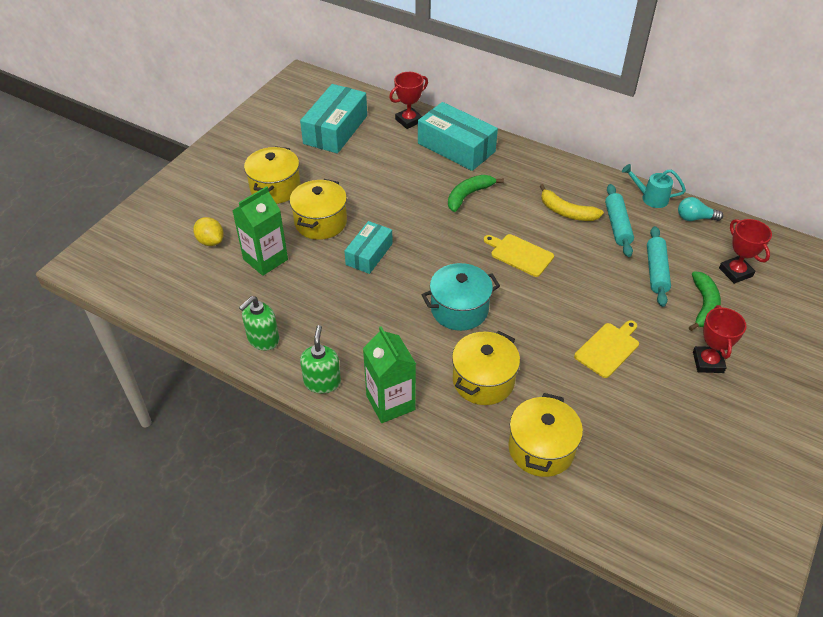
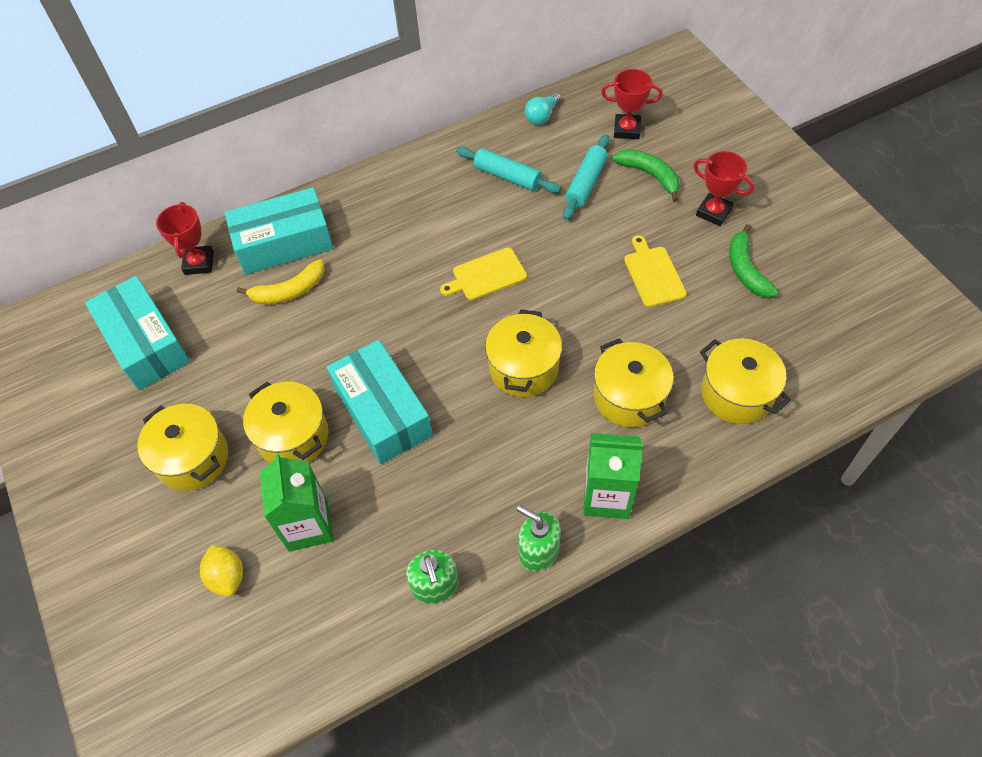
camera: 55 degrees left, 10 degrees up
(211, 241) = (227, 577): yellow lemon -> yellow lemon turned 75 degrees clockwise
(369, 254) = (383, 411): turquoise box -> turquoise box, size x1.63
(459, 309) = (523, 368): turquoise pot -> yellow pot
(468, 195) = (367, 272): green banana -> green banana (745, 269)
(566, 212) = (458, 204): yellow banana -> yellow banana (289, 291)
(650, 198) = (491, 131): turquoise watering can -> none
(656, 271) = (586, 183): turquoise rolling pin -> turquoise rolling pin turned 75 degrees clockwise

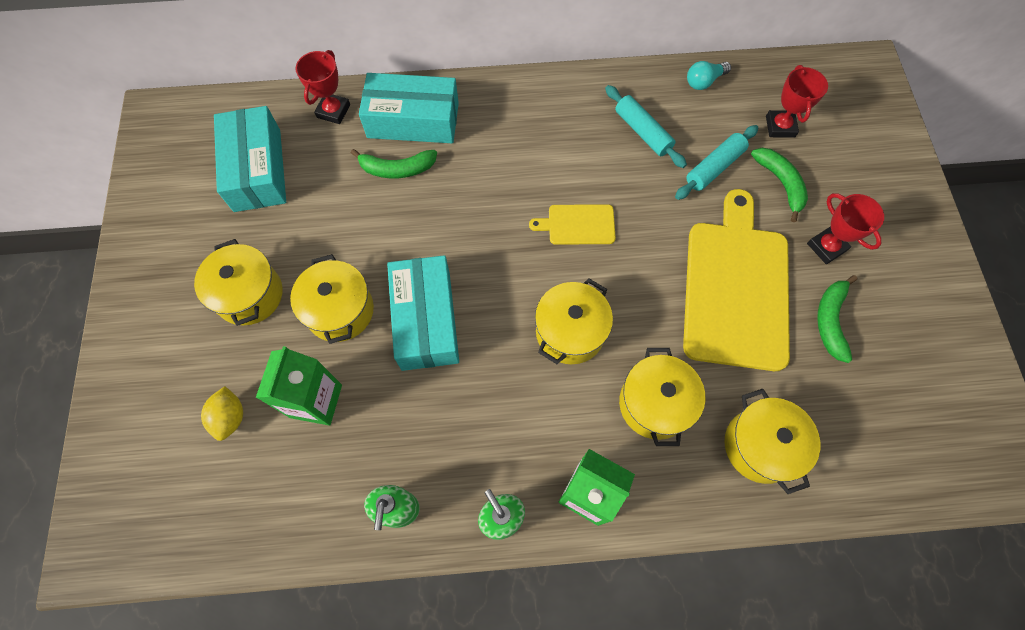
camera: 20 degrees right, 10 degrees up
(289, 291) = (397, 169): yellow banana -> green banana
(627, 130) = (780, 126): red trophy -> red trophy turned 60 degrees clockwise
(653, 274) = (736, 288): yellow cutting board -> yellow cutting board, size x2.19

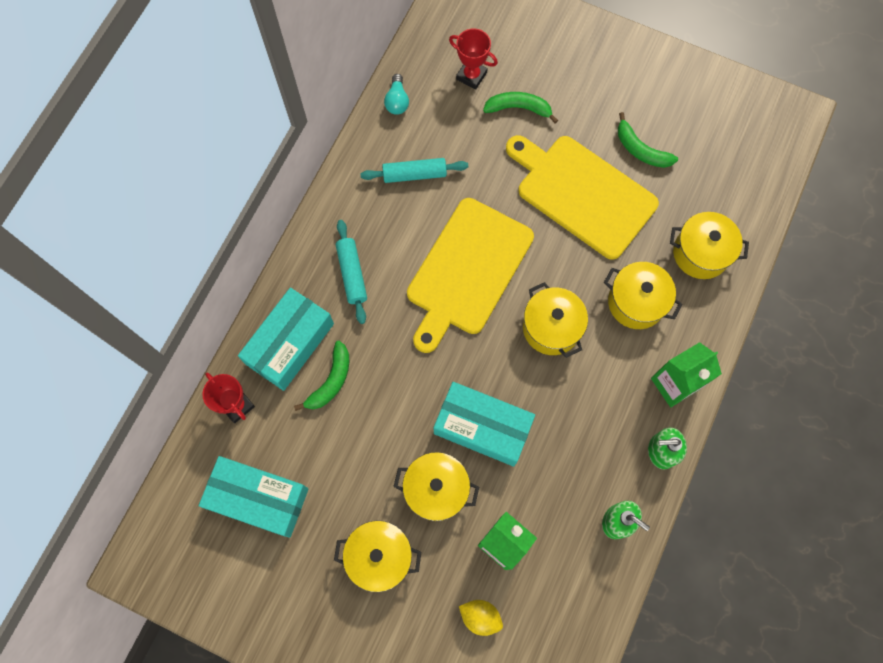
camera: 60 degrees left, 5 degrees up
(578, 224) = (467, 270): yellow cutting board -> yellow cutting board, size x2.19
(714, 167) = (477, 144): turquoise rolling pin -> turquoise rolling pin (352, 274)
(826, 247) = (586, 114): red trophy -> none

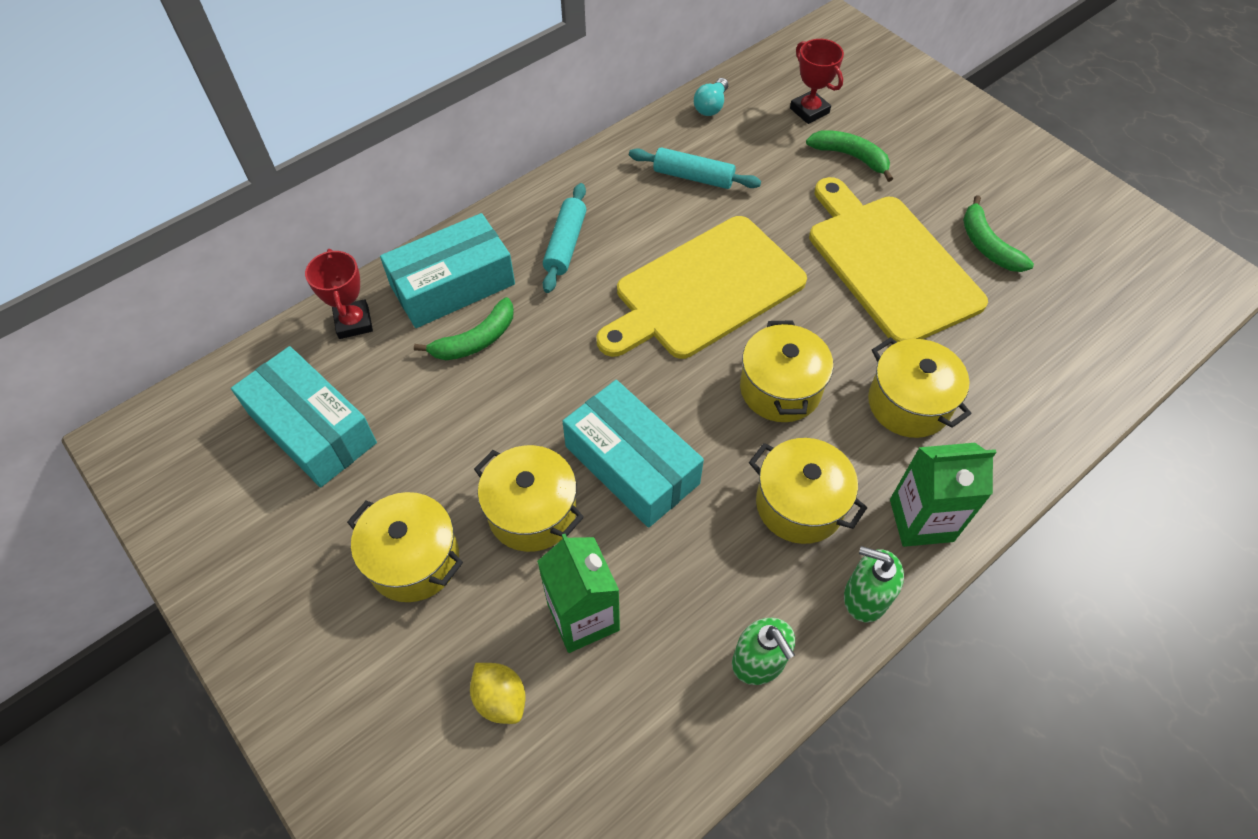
camera: 25 degrees right, 15 degrees down
(700, 253) = (1023, 381): yellow pot -> yellow pot (799, 504)

